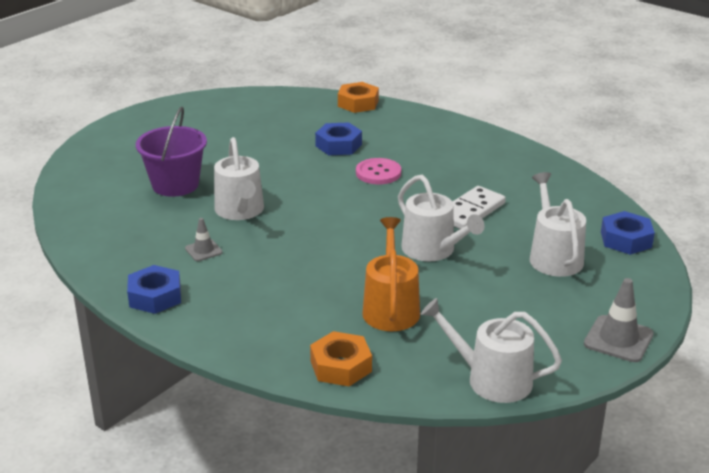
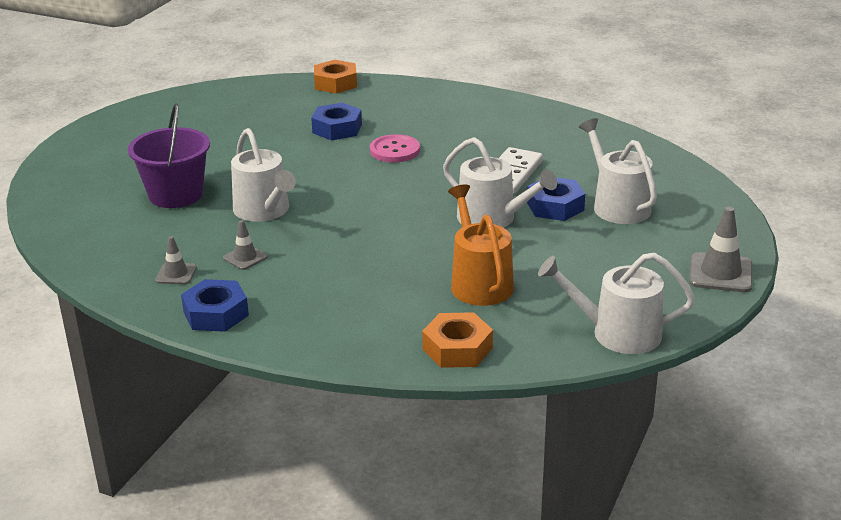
camera: 15 degrees left, 0 degrees up
(141, 255) = (176, 274): none -> grey traffic cone
(626, 239) = (679, 178): blue nut -> blue nut (555, 206)

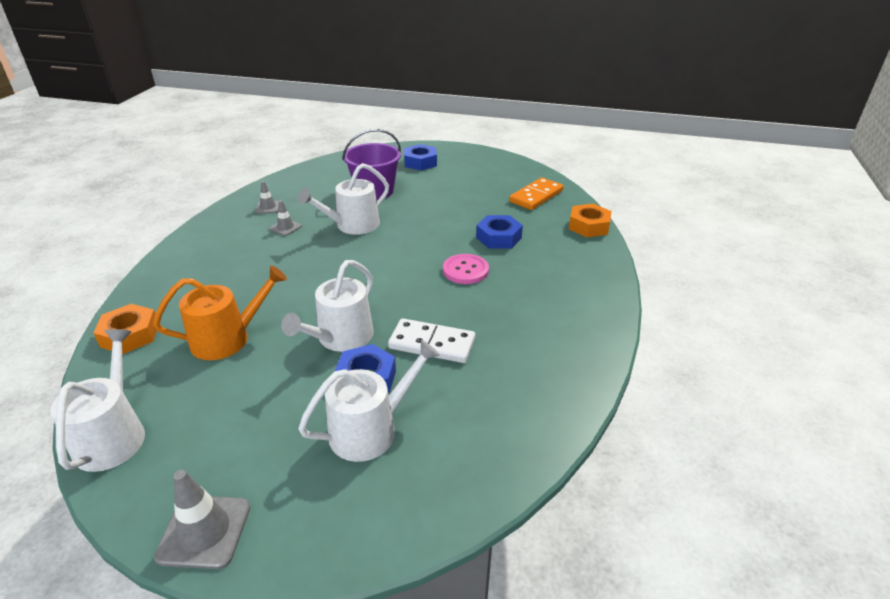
camera: 80 degrees right, 5 degrees up
(216, 314) = (215, 228): blue nut -> blue nut (420, 162)
(255, 100) = (536, 196): none -> orange domino

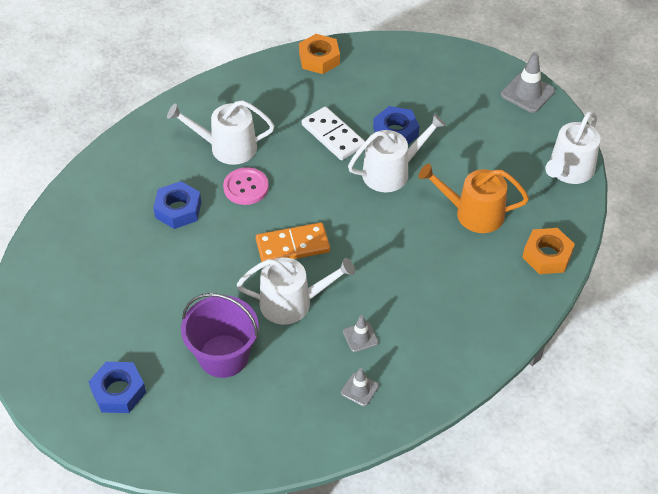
camera: 145 degrees left, 15 degrees up
(370, 430) = (415, 100): white watering can -> white watering can (227, 147)
(536, 196) = (74, 248): orange domino -> orange domino (292, 246)
(588, 226) = (86, 181): orange nut -> orange nut (319, 59)

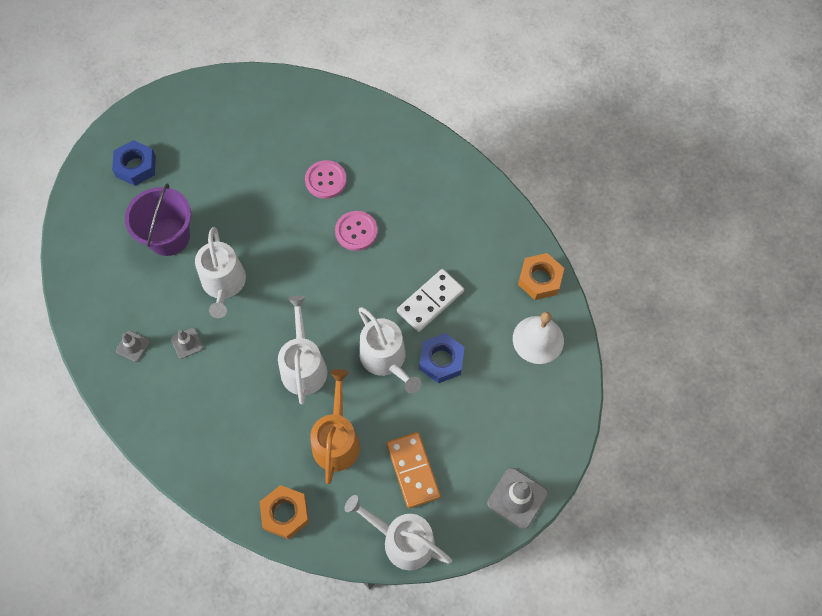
camera: 85 degrees right, 15 degrees up
(178, 210) = (326, 180): blue nut -> pink button
(227, 147) = (405, 210): white watering can -> white watering can (303, 366)
(292, 246) = (288, 278): orange domino -> orange domino (413, 470)
(379, 66) = (538, 339): none -> white bell

